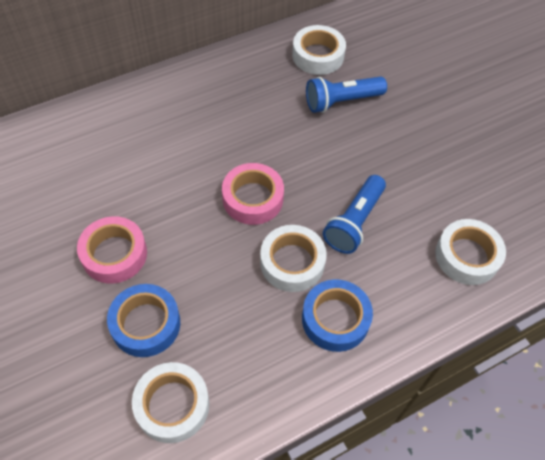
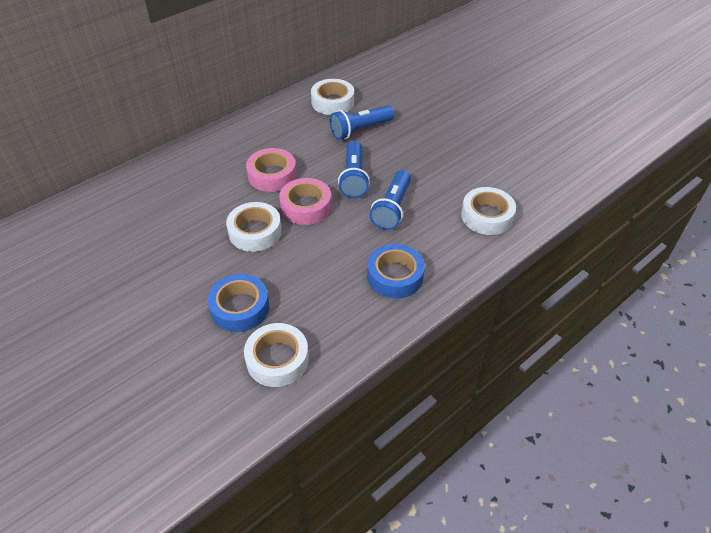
camera: 10 degrees left, 10 degrees down
(114, 254) = (200, 264): pink tape -> pink tape (272, 175)
(292, 262) = (350, 244): white tape -> white tape (255, 232)
(318, 169) = (354, 178): none -> blue flashlight

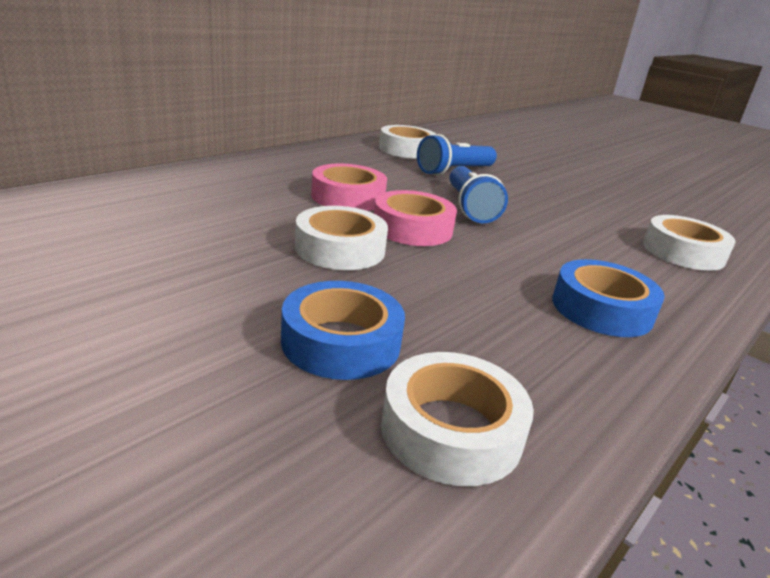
camera: 10 degrees left, 20 degrees down
(392, 209) = (544, 238): blue flashlight -> none

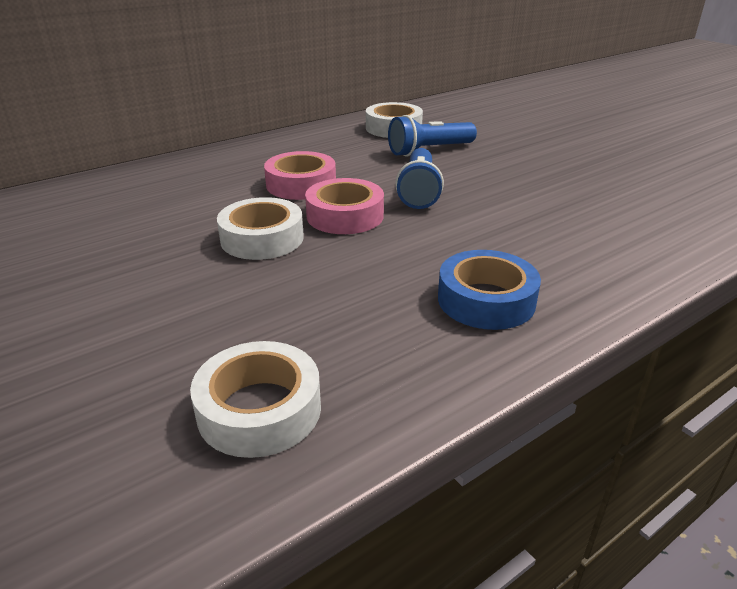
camera: 15 degrees right, 5 degrees up
(341, 342) = (211, 328): blue tape -> none
(683, 252) = (629, 237): white tape -> none

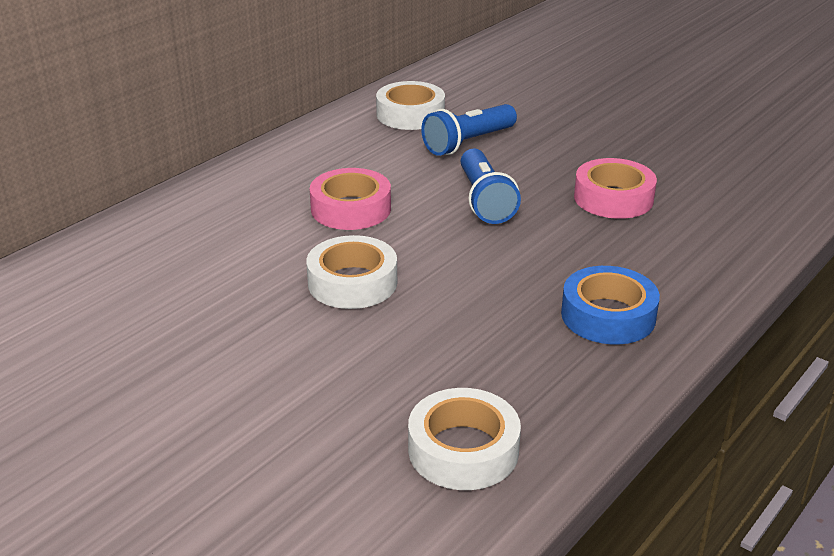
camera: 15 degrees left, 0 degrees up
(345, 216) = (423, 242): pink tape -> pink tape (613, 198)

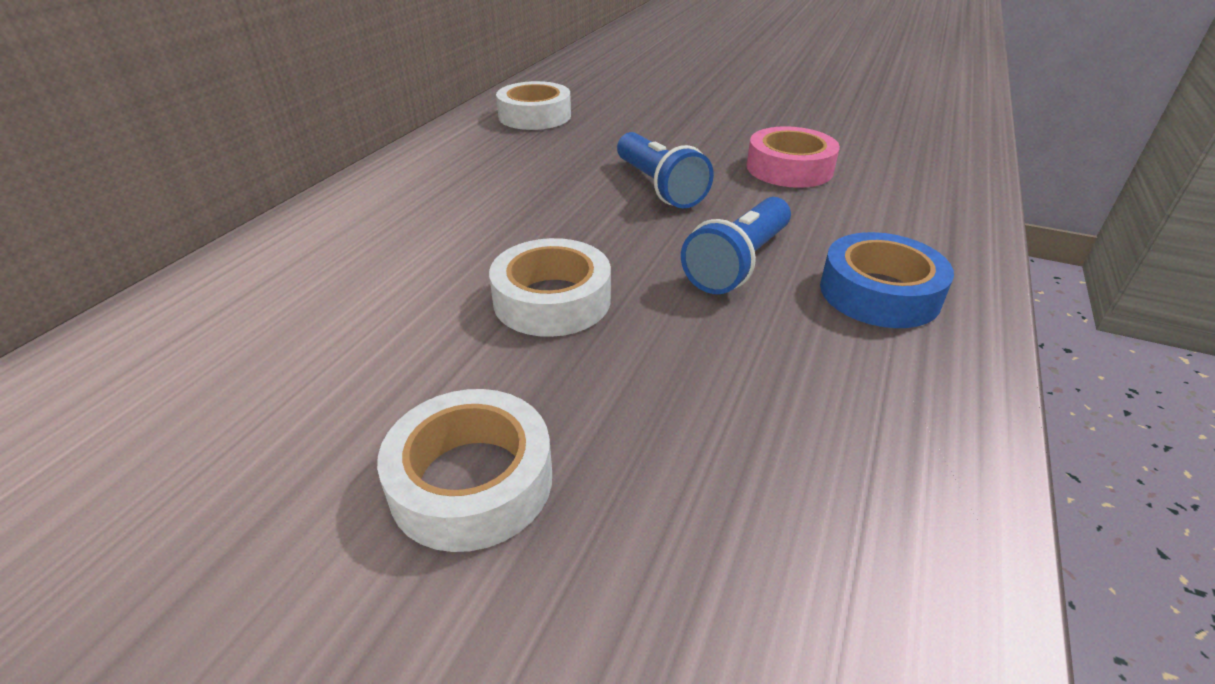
camera: 15 degrees left, 5 degrees up
(351, 209) = (511, 213): pink tape -> none
(463, 450) = (837, 531): white tape -> white tape (471, 481)
(468, 143) = (609, 135): blue flashlight -> blue flashlight (738, 263)

